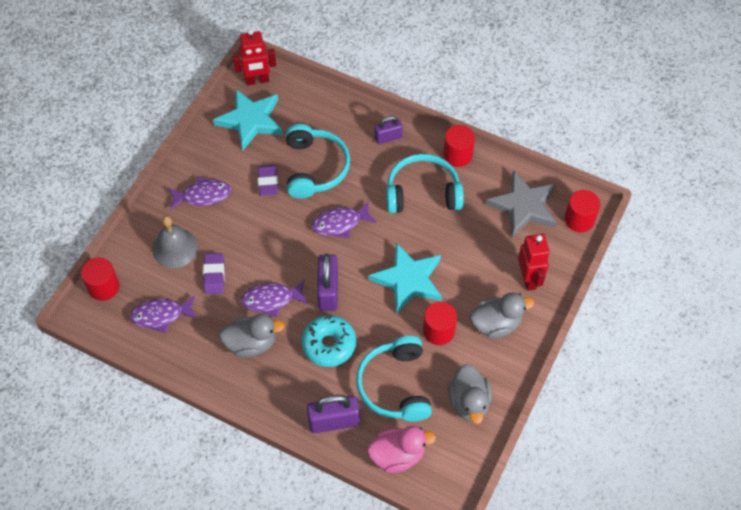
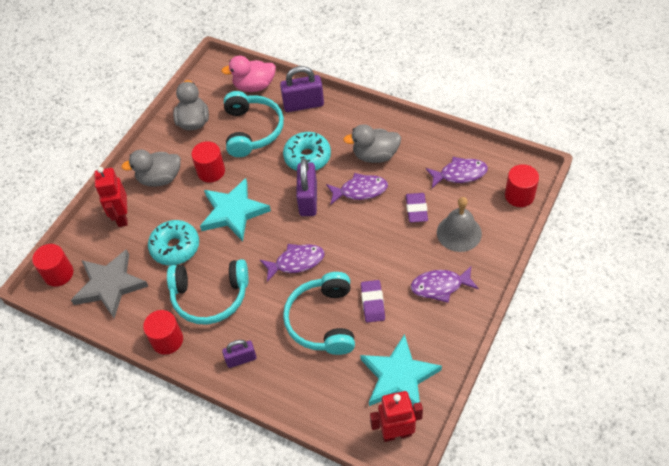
camera: 175 degrees left, 5 degrees down
(465, 243) = (175, 247): none -> turquoise donut

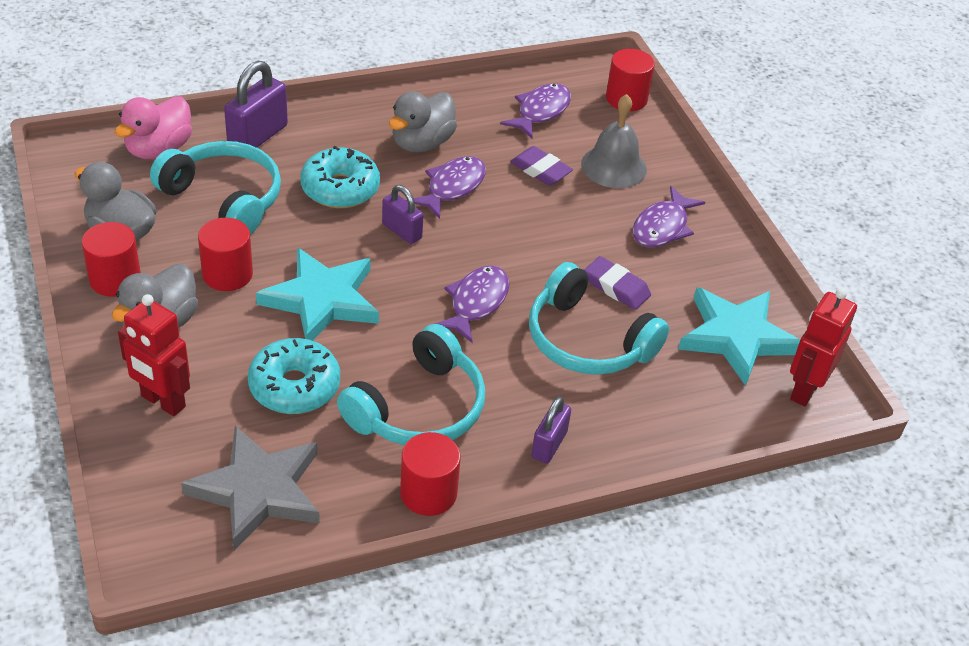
camera: 55 degrees left, 10 degrees down
(58, 274) = (154, 532): red cylinder -> red cylinder (115, 279)
(308, 199) = (402, 231): purple padlock -> purple padlock, size x0.62

